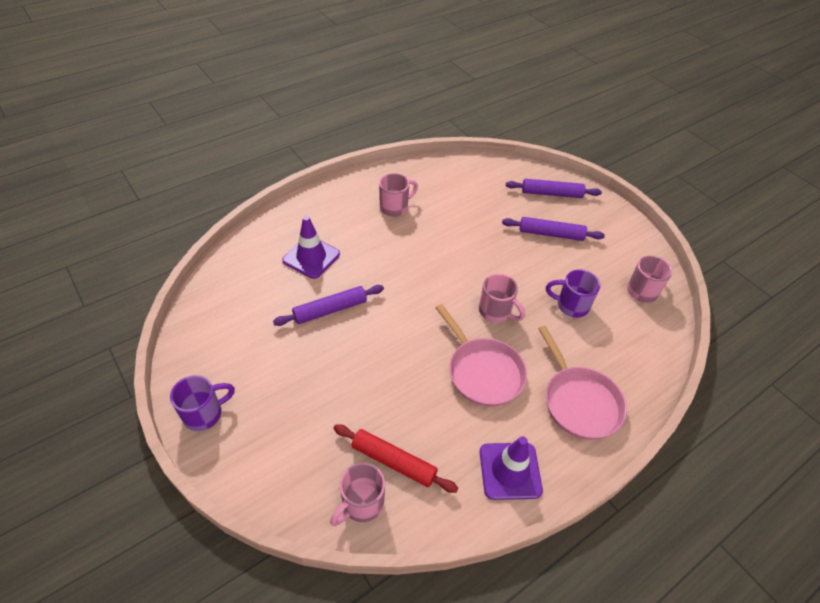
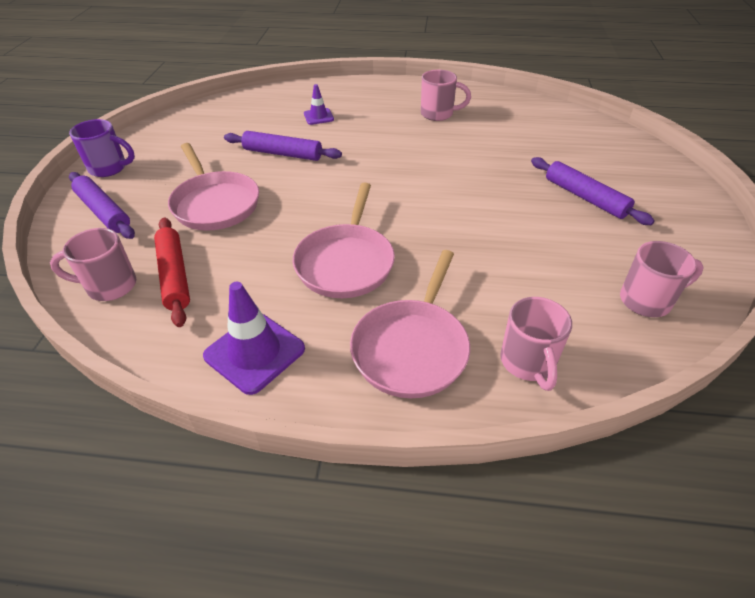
camera: 45 degrees right, 5 degrees down
(311, 257) = (318, 117): purple traffic cone -> purple traffic cone, size x0.57
(340, 387) = (215, 204): none -> pink pan
(496, 312) = (428, 226): pink mug -> pink mug (528, 363)
(551, 193) = (634, 167): purple rolling pin -> purple rolling pin (104, 212)
(571, 305) = (524, 265): purple mug -> none

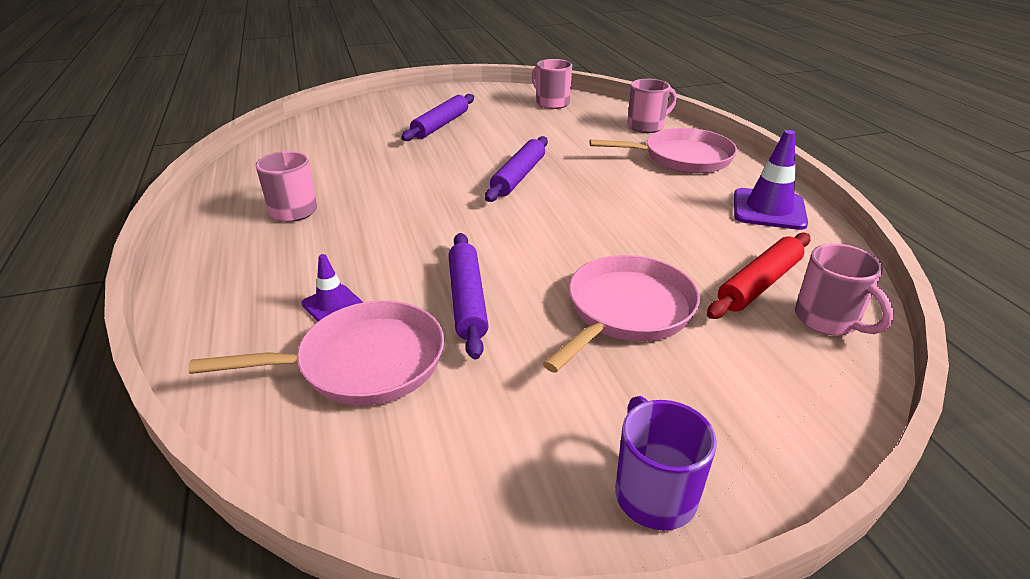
camera: 115 degrees left, 10 degrees down
(104, 212) = (748, 413): purple rolling pin -> purple rolling pin (518, 176)
(346, 262) = (629, 200): pink pan -> pink pan (363, 363)

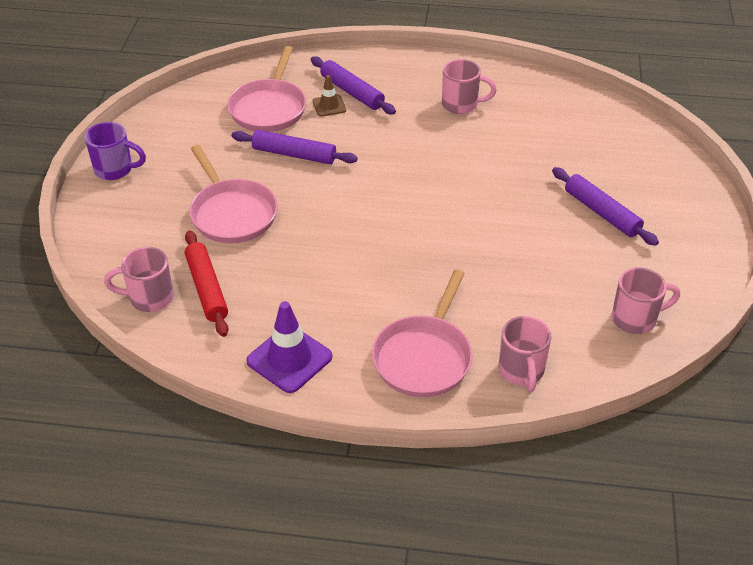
camera: 115 degrees right, 10 degrees up
(332, 304) = (329, 106): purple traffic cone -> brown traffic cone
(518, 176) = (450, 228): purple rolling pin -> purple rolling pin (352, 92)

